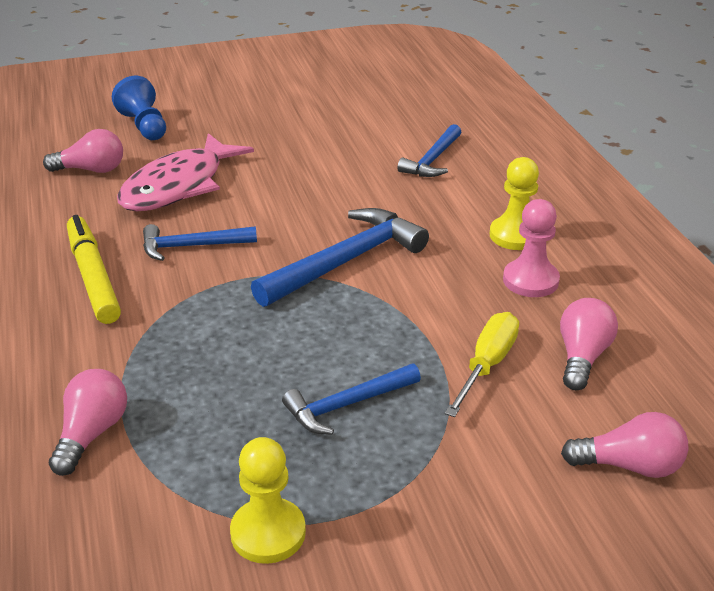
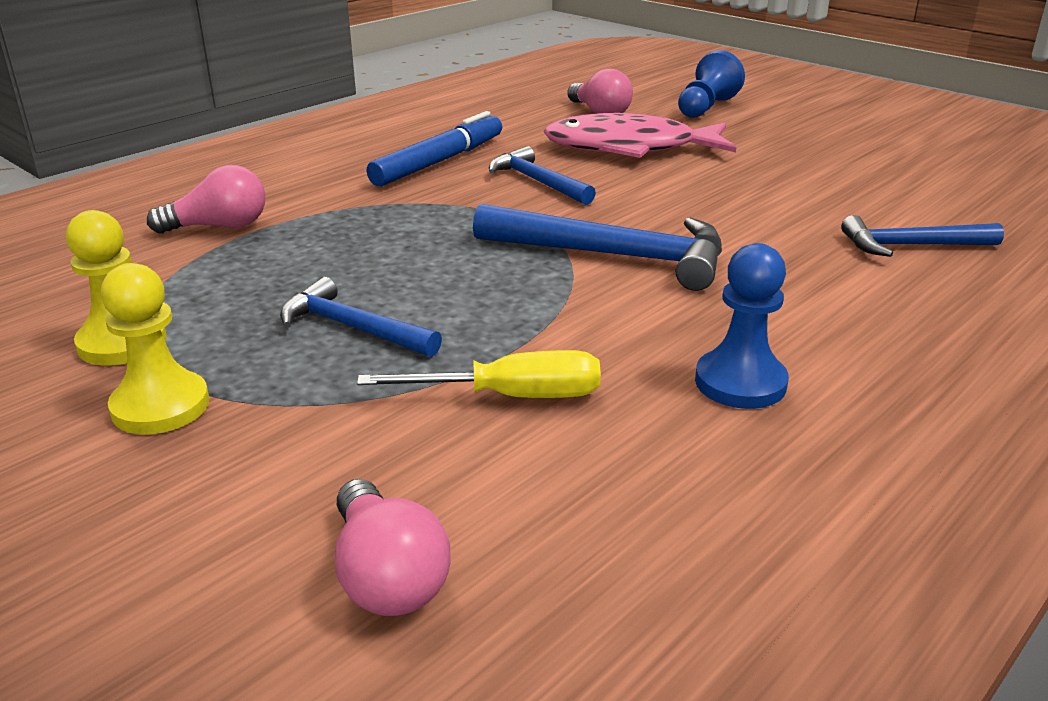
camera: 60 degrees right, 5 degrees down
(93, 277) = (439, 162): yellow marker -> blue marker
(515, 235) = (832, 344): yellow pawn -> yellow pawn (160, 406)
(530, 280) = (740, 382): pink pawn -> blue pawn
(582, 357) = (608, 470): pink light bulb -> none

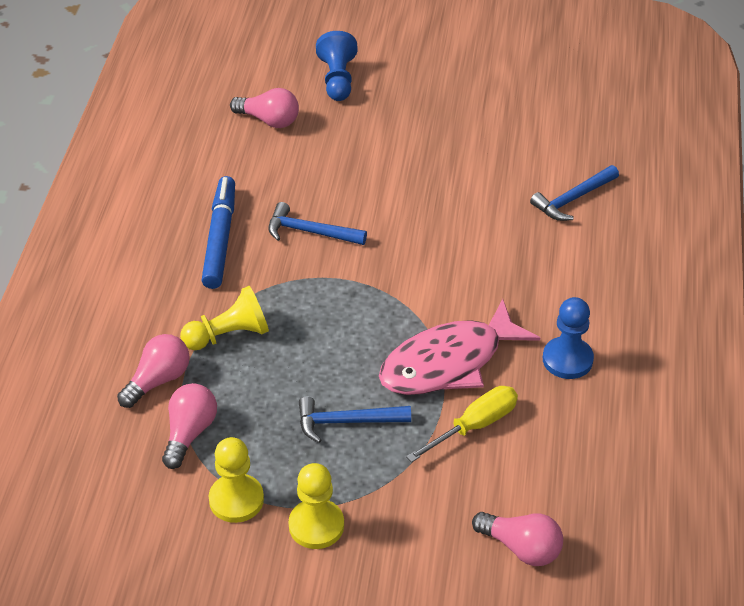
camera: 35 degrees left, 15 degrees up
(178, 272) = (189, 433): none -> pink light bulb
(340, 220) = (229, 335): none -> yellow pawn
(613, 256) = (425, 288): blue hammer -> none
(629, 148) = (332, 161): pink fish -> pink fish (448, 362)

